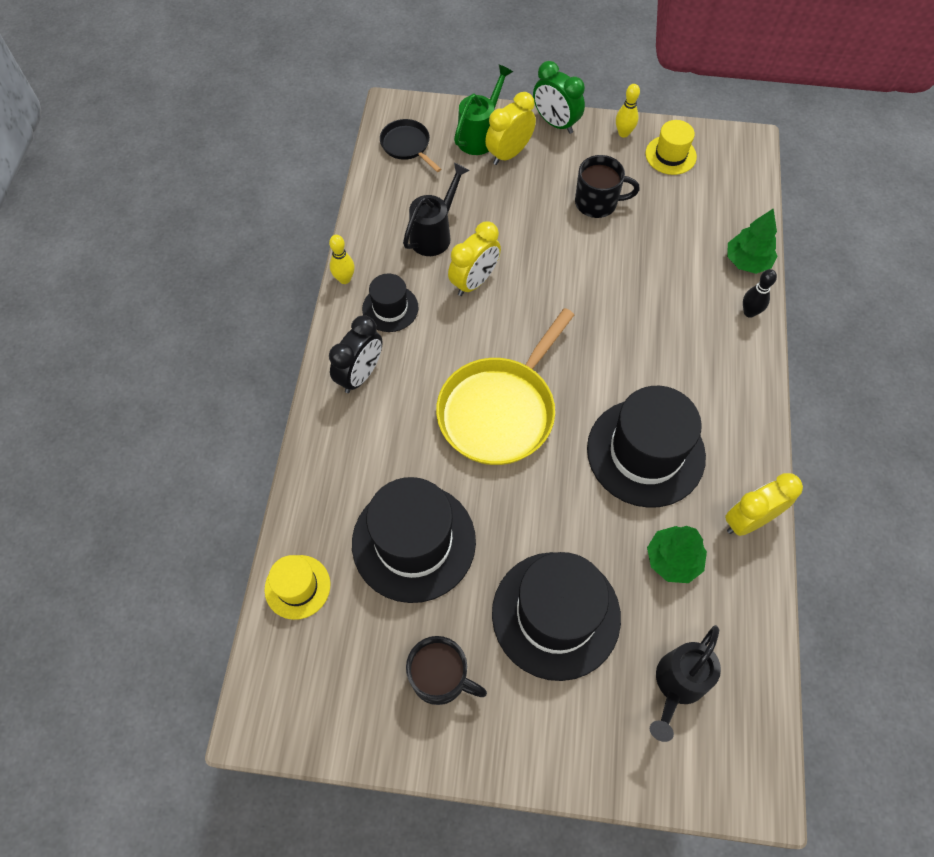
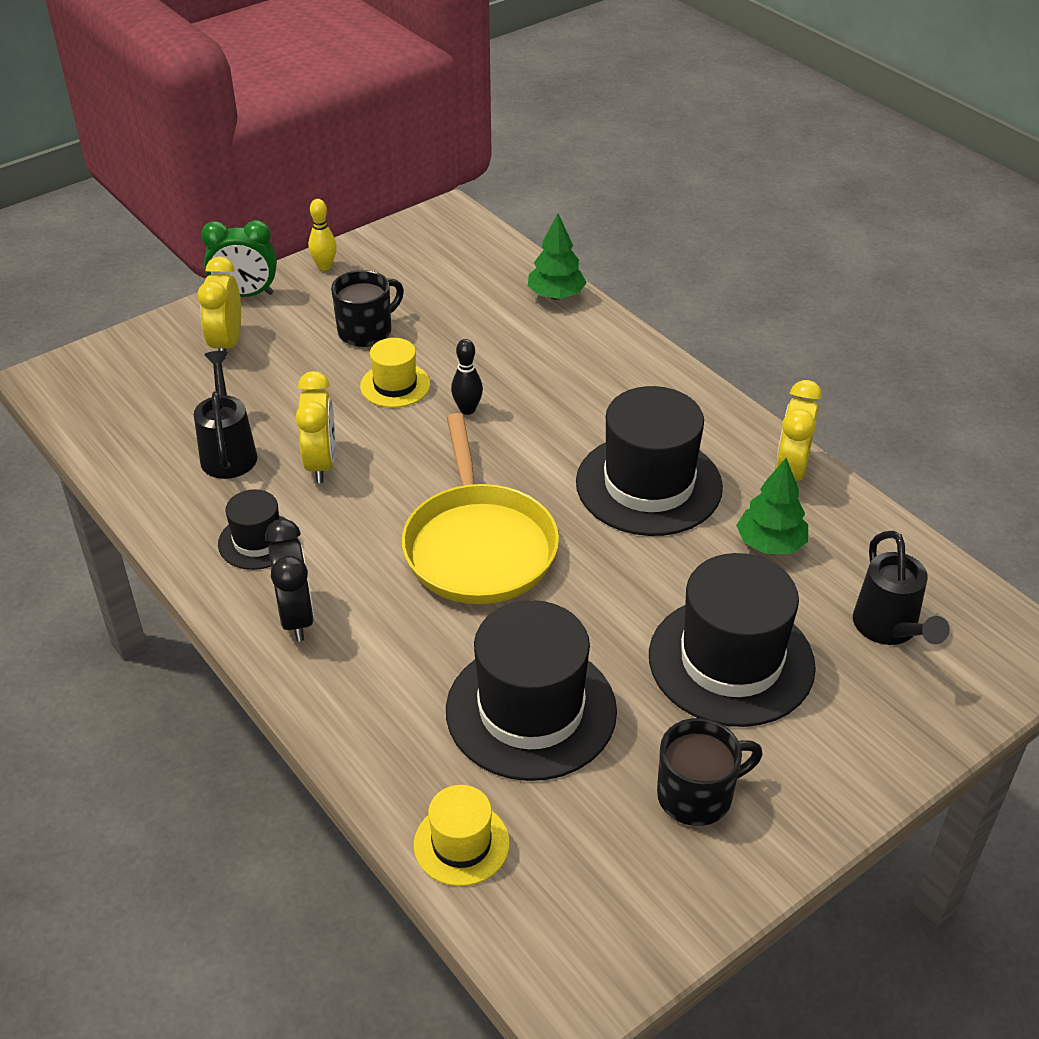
camera: 45 degrees left, 20 degrees down
(344, 279) = (173, 550): yellow bowling pin -> none
(407, 145) = (101, 398): black pan -> none
(480, 136) = (176, 346): green watering can -> none
(670, 155) = (390, 258): yellow hat -> yellow hat (395, 385)
(749, 312) = (604, 329): black bowling pin -> black bowling pin (467, 409)

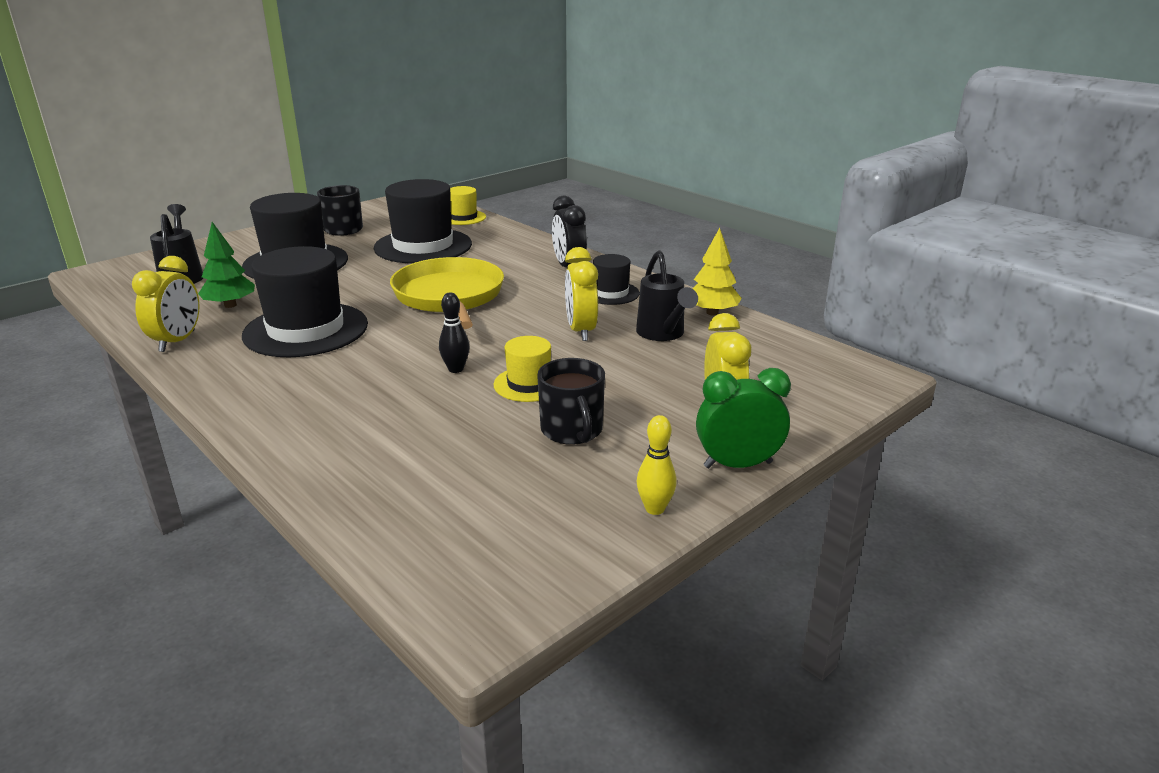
camera: 175 degrees right, 15 degrees down
(147, 489) = (712, 313): none -> yellow tree
(366, 331) = (572, 431): black mug -> black mug turned 60 degrees counterclockwise
(556, 296) = (335, 484): green tree -> none

